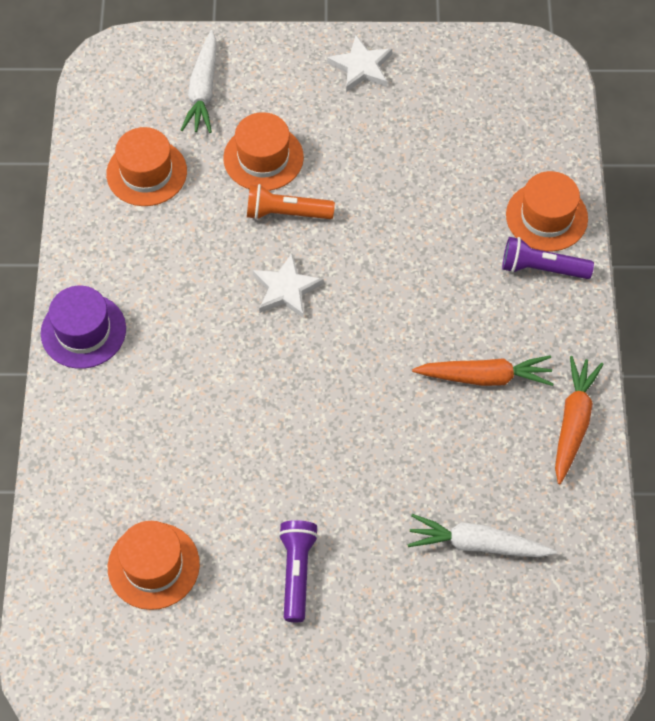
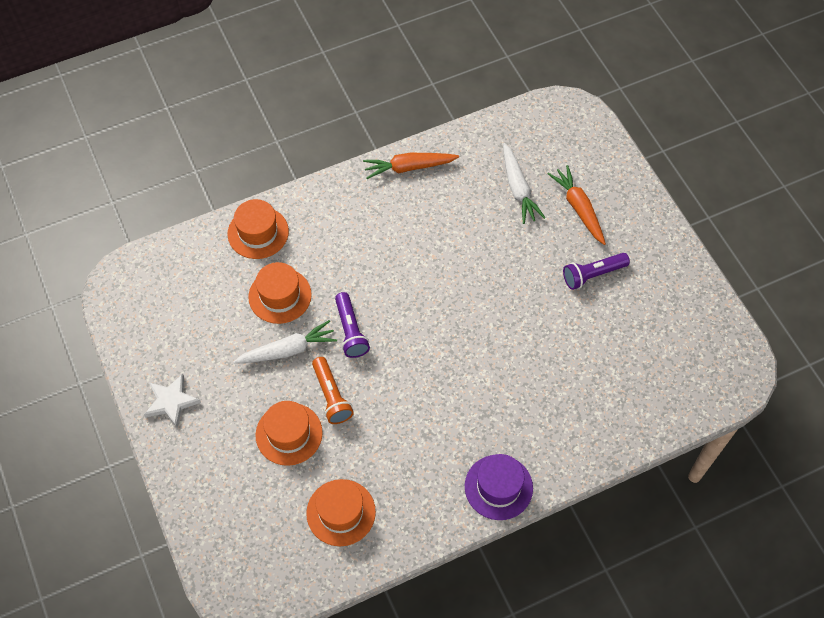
camera: 115 degrees left, 0 degrees up
(153, 566) = (638, 356): orange hat -> orange hat (280, 296)
(203, 90) = (242, 508): white carrot -> white carrot (288, 350)
(286, 289) = (395, 368): white star -> none
(485, 377) = (402, 224): orange carrot -> orange carrot (578, 208)
(542, 268) = (302, 221): purple flashlight -> purple flashlight (350, 331)

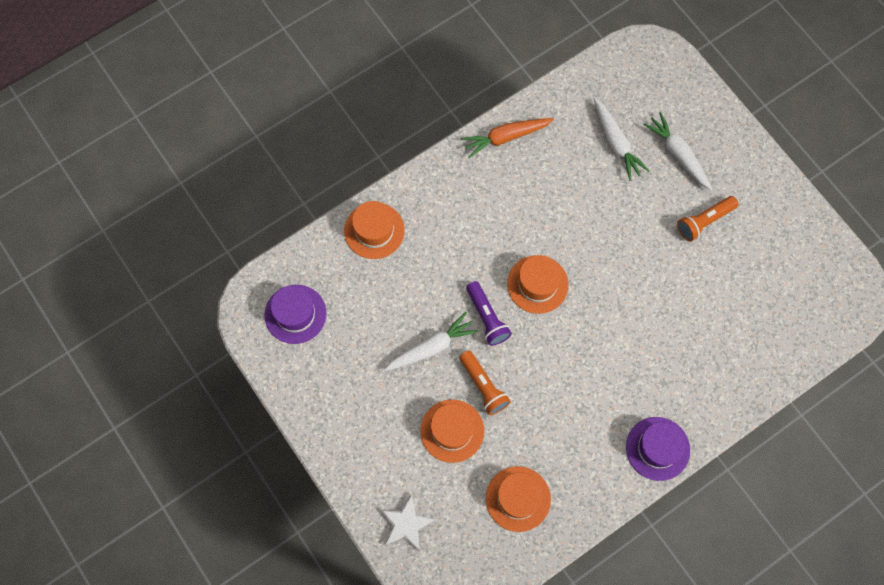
camera: 10 degrees left, 10 degrees up
(160, 297) = (295, 314): none -> purple hat
(171, 402) = (333, 418): white star -> white star (406, 524)
(280, 296) = (411, 293): orange hat -> orange hat (537, 284)
(578, 208) = (678, 154): orange carrot -> white carrot
(593, 275) = (704, 221): purple flashlight -> orange flashlight

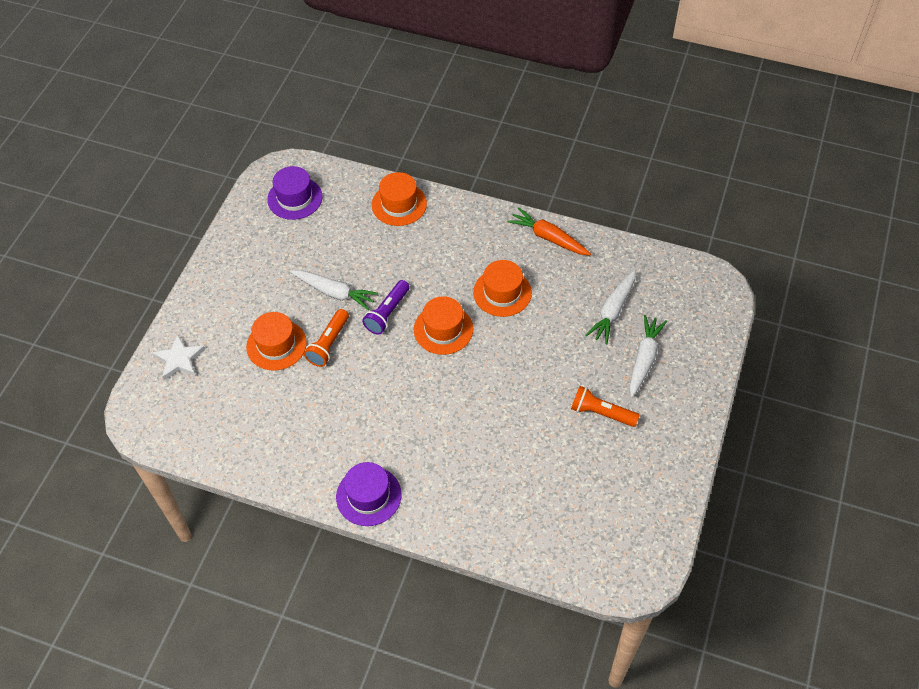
camera: 55 degrees right, 15 degrees down
(518, 498) = (252, 421): orange hat -> orange hat (502, 292)

